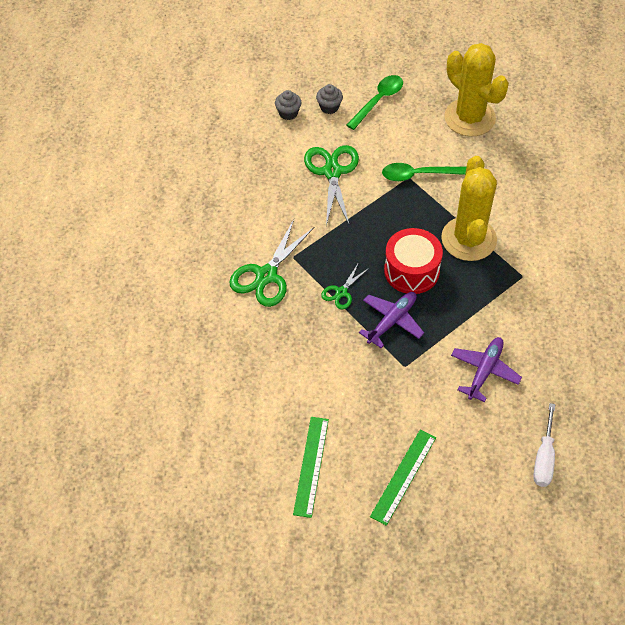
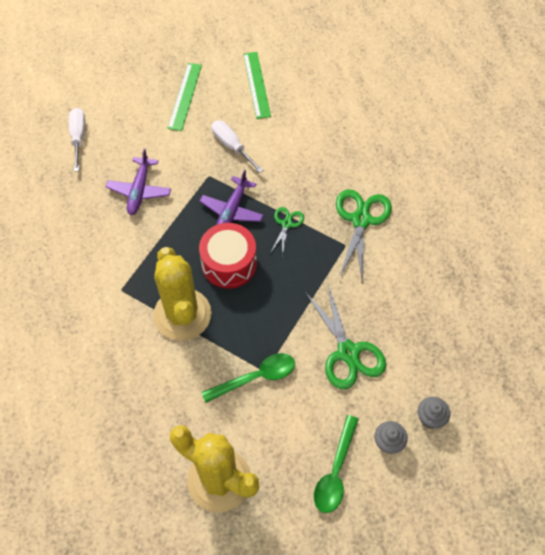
camera: 160 degrees right, 5 degrees up
(368, 393) = (232, 146): none -> white screwdriver

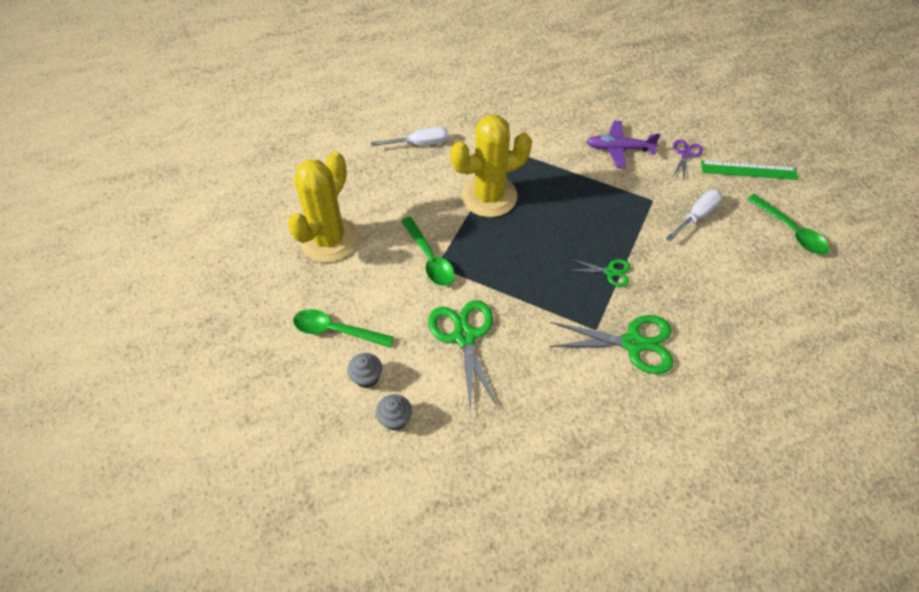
camera: 85 degrees right, 5 degrees down
(78, 137) = (667, 98): white screwdriver -> white screwdriver (420, 144)
(157, 138) = (685, 154): none -> purple scissors
(229, 264) = (551, 226): red drum -> none
(232, 211) = (614, 223): purple plane -> none
(257, 84) = (791, 231): green ruler -> green spoon
(348, 352) = (464, 336): green scissors -> green scissors turned 105 degrees clockwise

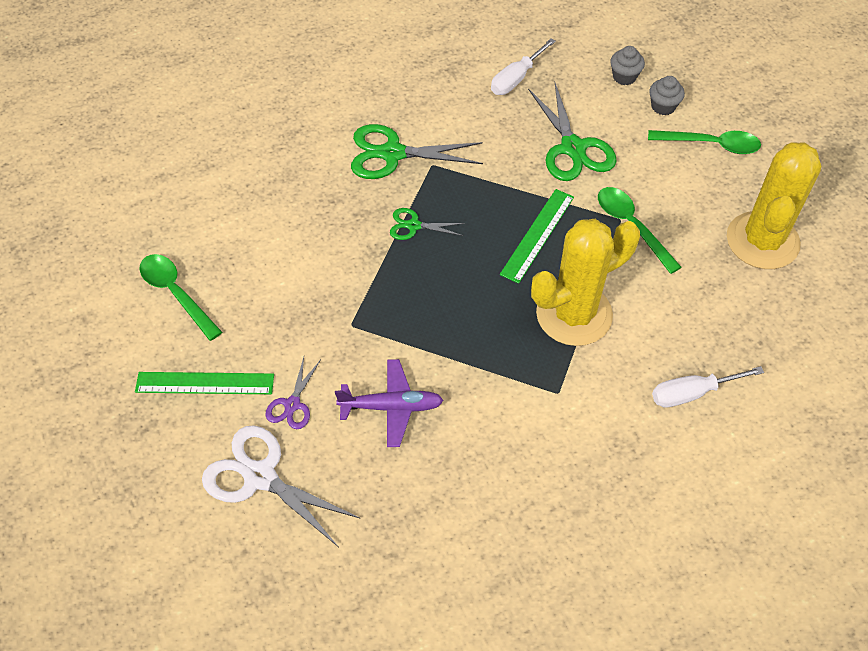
camera: 175 degrees right, 0 degrees up
(508, 257) = (537, 235): none -> green ruler
(697, 119) = (260, 477): none -> white scissors
(697, 216) = (294, 306): white screwdriver -> white screwdriver (516, 79)

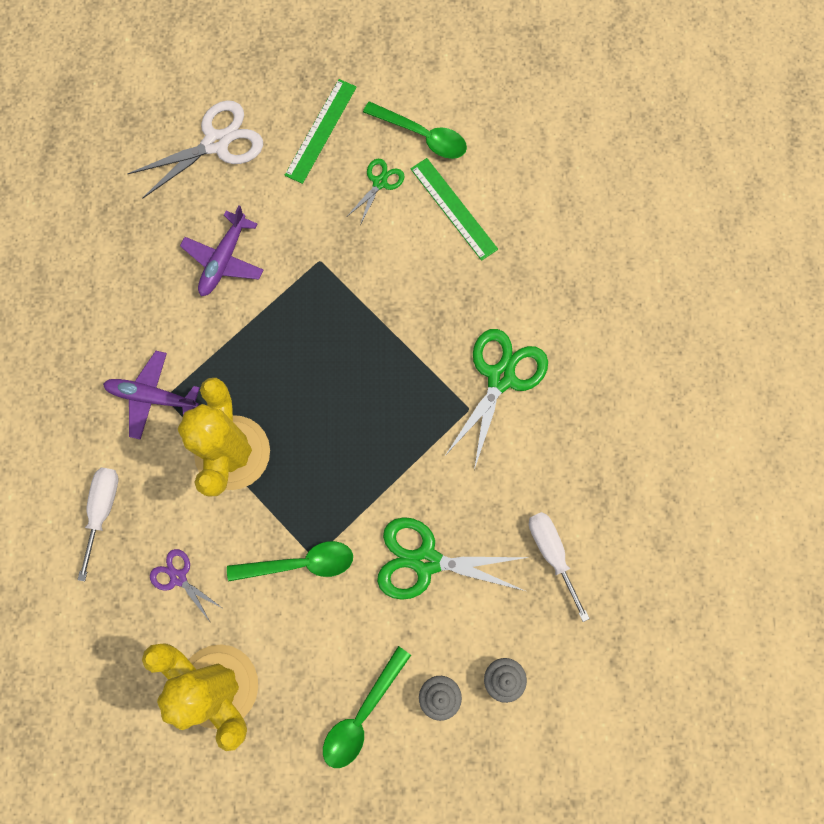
camera: 115 degrees right, 20 degrees up
(176, 293) = (422, 136): green spoon -> green spoon turned 45 degrees clockwise
(292, 404) = (266, 187): purple scissors -> purple scissors (178, 577)
(413, 226) = (401, 358): green scissors -> green scissors (379, 183)
(537, 235) = (335, 466): green ruler -> green ruler (453, 208)
(564, 404) = (152, 397): none -> purple plane

